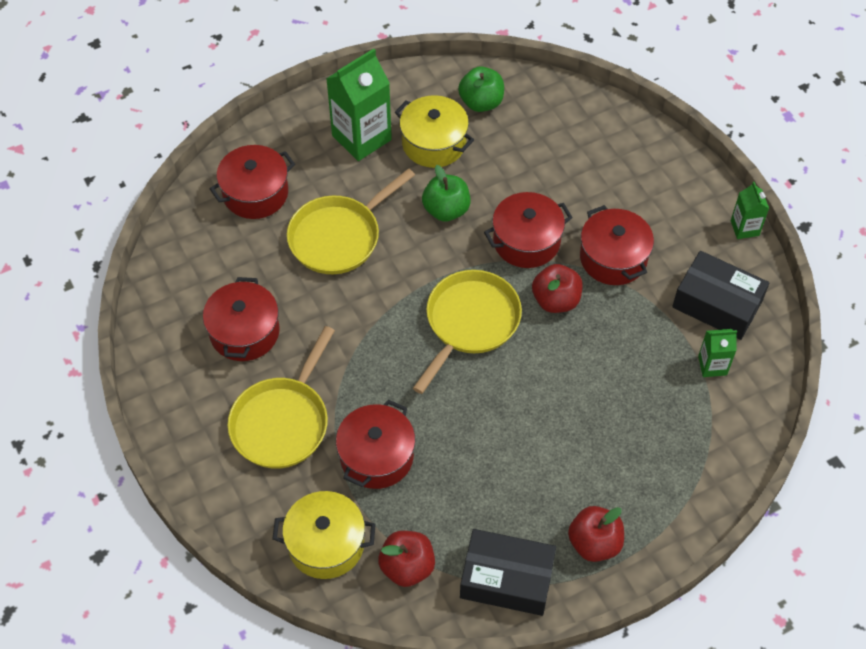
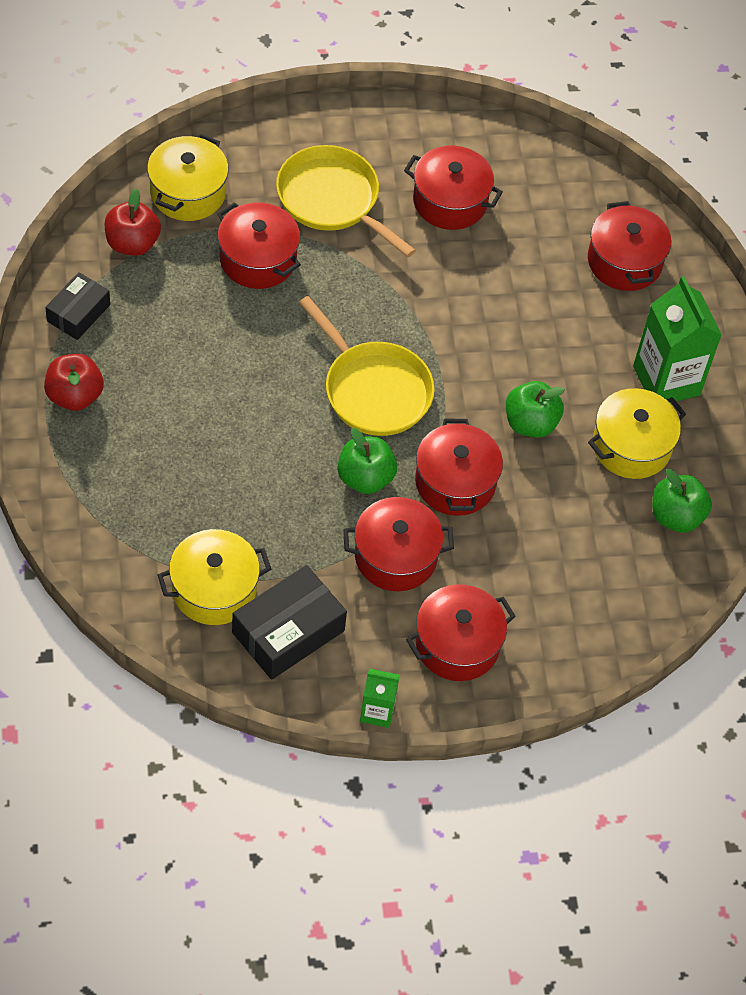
camera: 105 degrees right, 0 degrees up
(339, 236) = (535, 315): yellow pan -> none
(507, 579) = (78, 313): black box -> black box, size x0.63
(556, 300) = (365, 478): red apple -> green apple
(662, 198) = (457, 644): none -> red pot
(712, 365) = (214, 589): green carton -> yellow pot

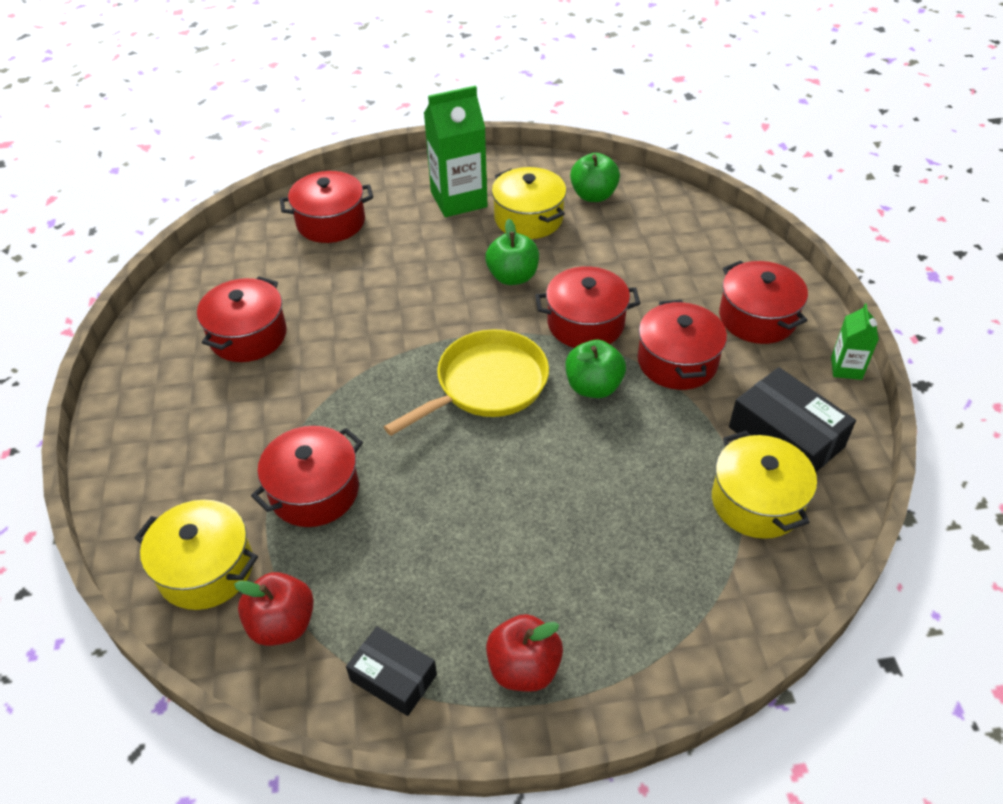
camera: 85 degrees left, 10 degrees down
(332, 200) = (235, 429): yellow pan -> none

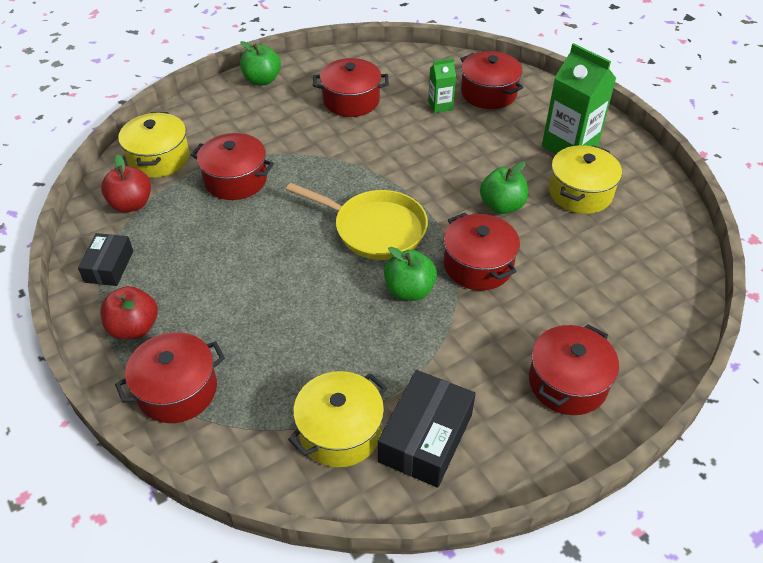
camera: 65 degrees right, 0 degrees up
(593, 195) = (646, 223): green apple -> green apple (262, 80)
(677, 361) = (472, 337): red pot -> red pot (177, 390)
(846, 368) = (545, 470): green carton -> green carton (440, 106)

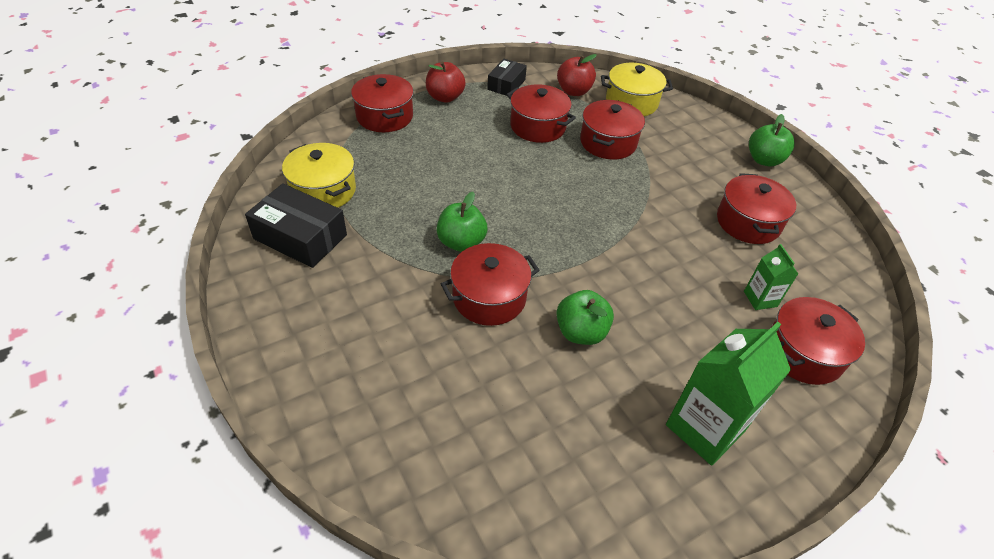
camera: 90 degrees right, 0 degrees up
(109, 266) = (506, 84): black box -> black box turned 75 degrees counterclockwise
(375, 229) = (544, 226): yellow pan -> none
(567, 383) = (324, 344): red pot -> red pot (538, 126)
(580, 193) = (609, 420): yellow pot -> none

